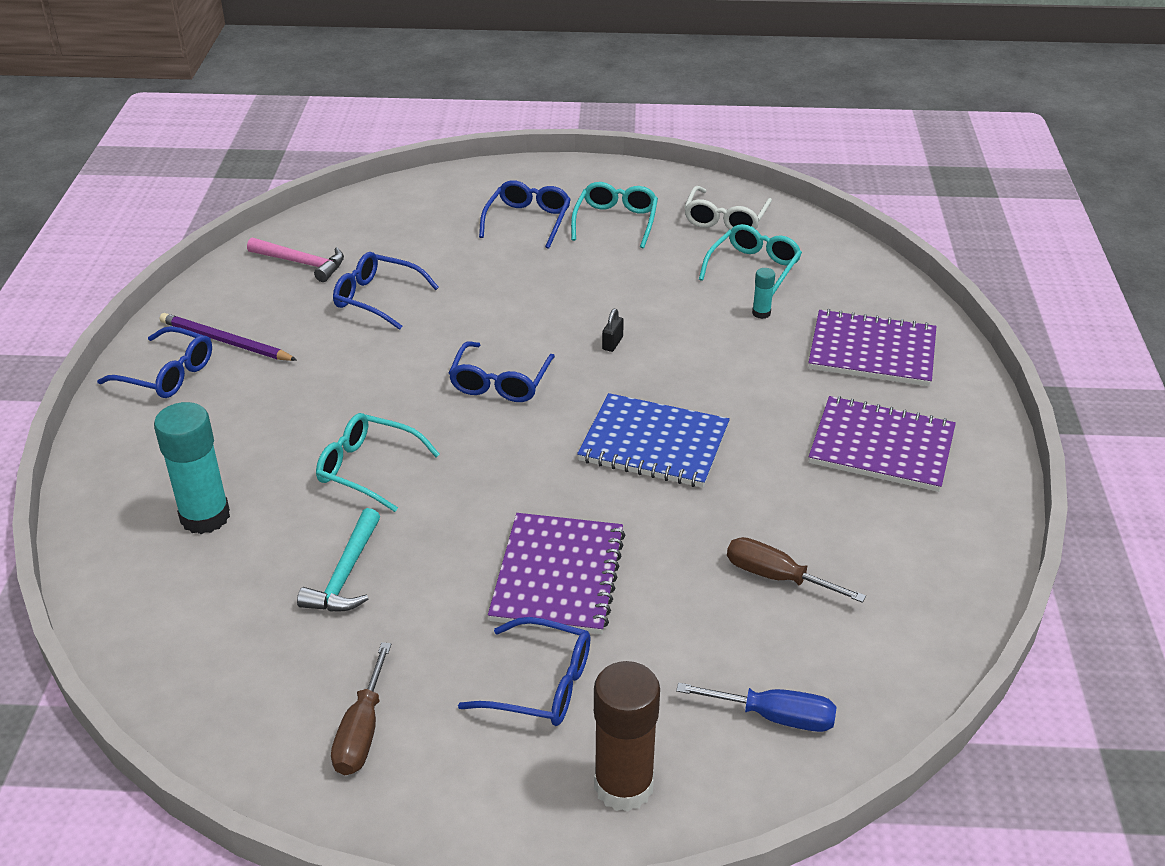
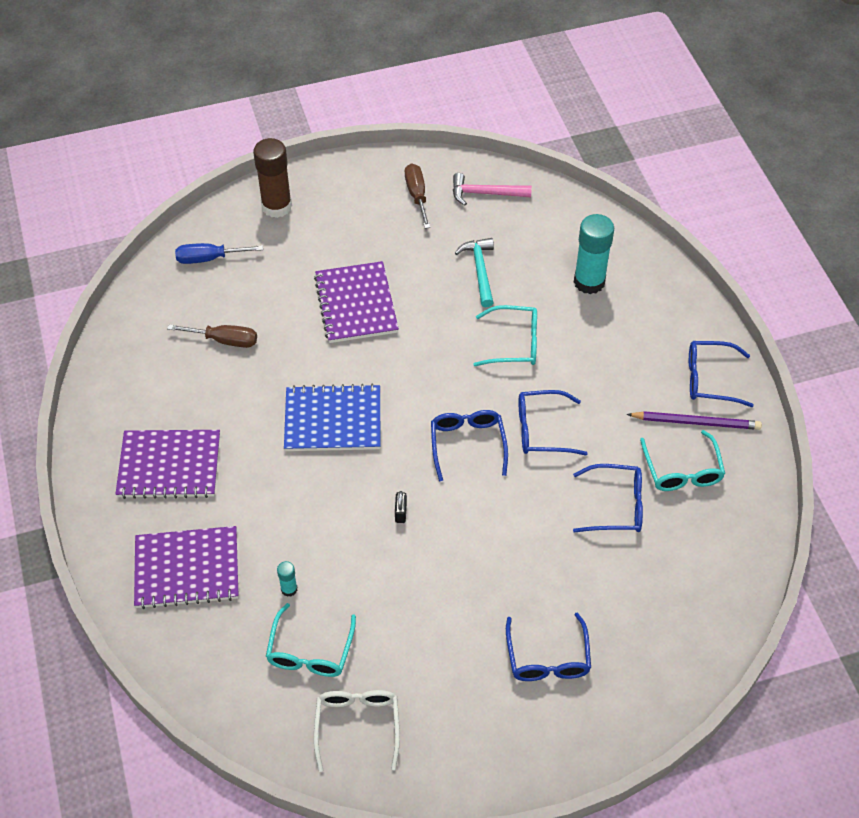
camera: 160 degrees right, 15 degrees up
(302, 263) = (708, 529): pink hammer -> pink hammer (485, 193)
(540, 685) = (338, 241): blue glasses -> blue glasses (542, 430)
(616, 222) = (463, 685): turquoise glasses -> turquoise glasses (682, 470)

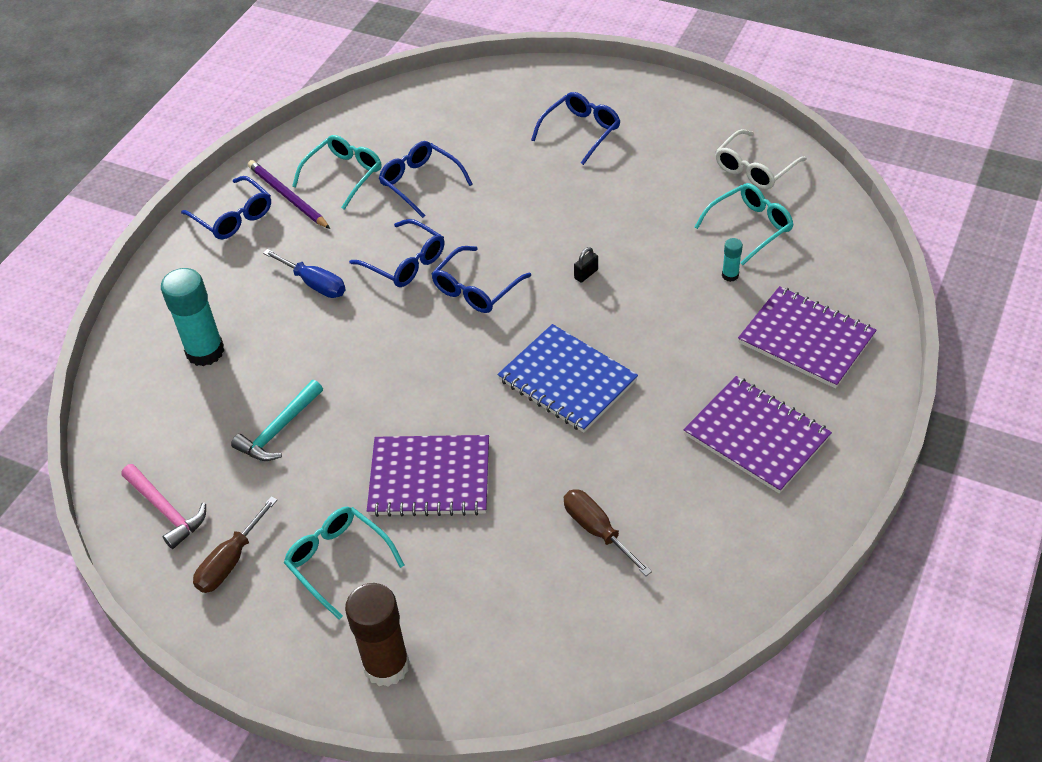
camera: 135 degrees left, 5 degrees down
(209, 258) = (527, 648): blue screwdriver -> blue screwdriver (314, 284)
(356, 304) = (430, 478): purple notebook -> purple notebook turned 60 degrees clockwise
(514, 343) = (338, 342): turquoise glasses -> turquoise glasses (338, 561)

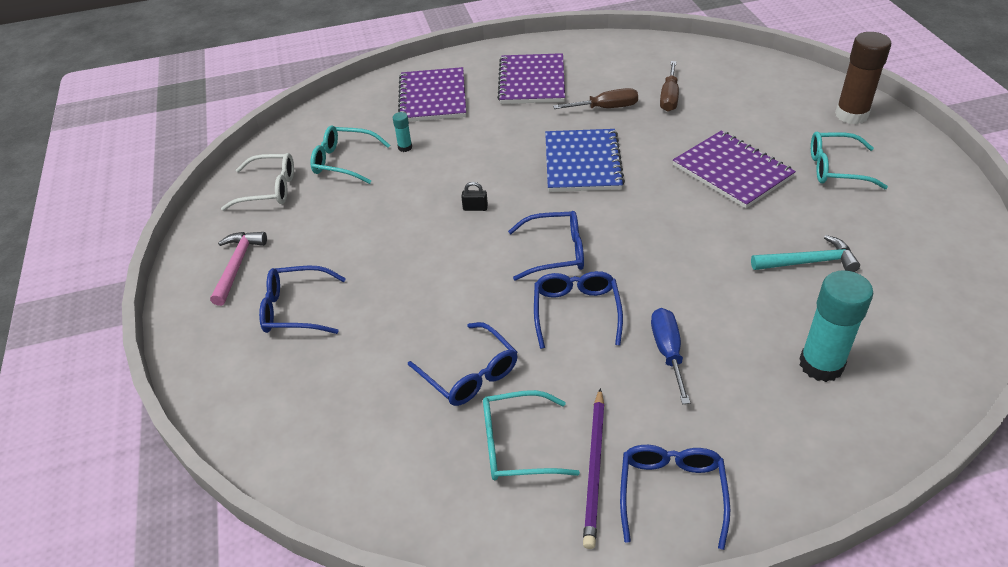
camera: 130 degrees left, 5 degrees down
(166, 510) = (943, 267): pink hammer -> pink hammer (237, 265)
(230, 561) = (913, 210): brown screwdriver -> brown screwdriver (606, 108)
(338, 561) = (836, 168): turquoise glasses -> turquoise glasses turned 90 degrees clockwise
(420, 183) = (469, 374): blue glasses -> blue glasses turned 45 degrees counterclockwise

